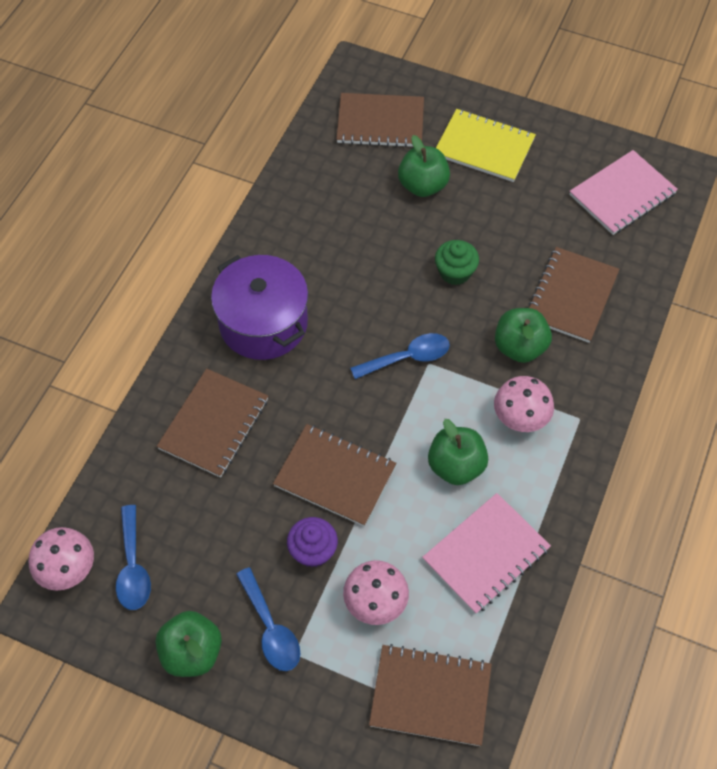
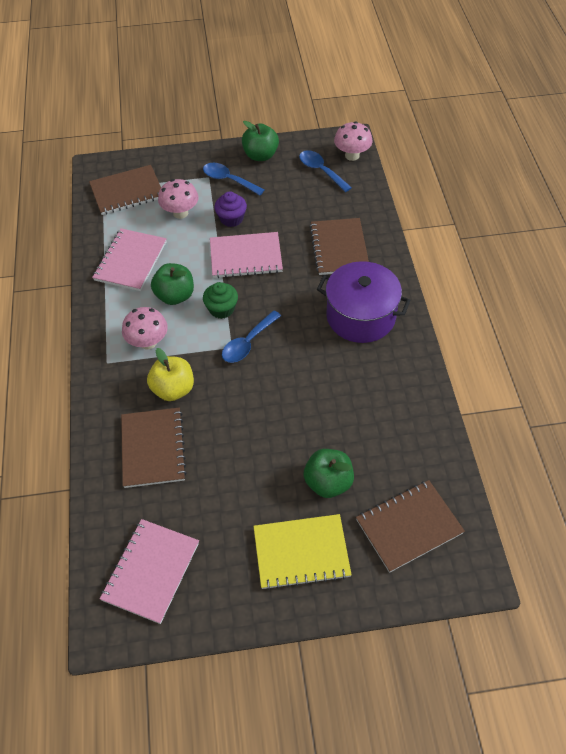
camera: 150 degrees right, 5 degrees down
(335, 476) = (246, 257): brown notebook -> pink notebook
(455, 272) = (254, 421): green cupcake -> green cupcake (221, 309)
(519, 347) = (173, 389): green apple -> yellow apple

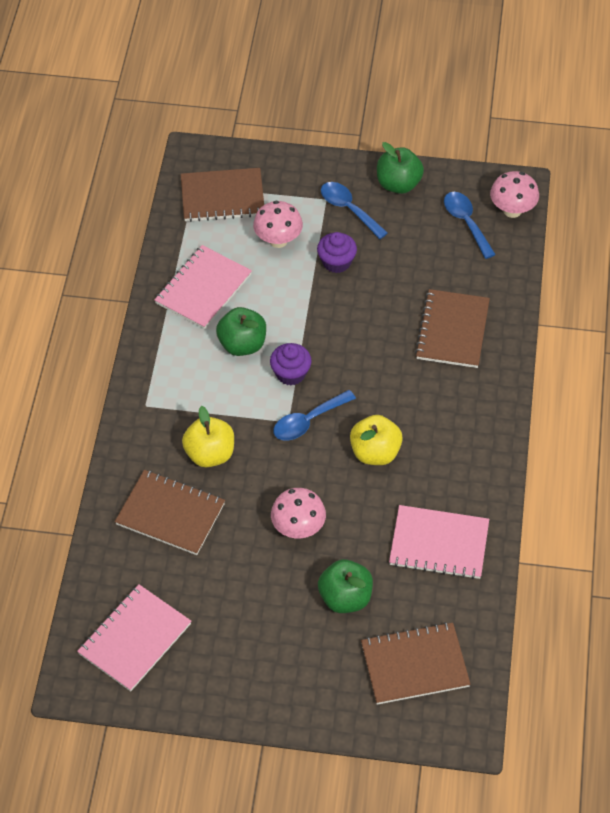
camera: 15 degrees right, 0 degrees up
(148, 342) = (197, 393): pink mushroom -> pink mushroom (298, 528)
(153, 448) = (170, 514): brown notebook -> brown notebook turned 75 degrees counterclockwise
(221, 309) = (291, 373): green cupcake -> purple cupcake
(246, 257) = (338, 315): pink notebook -> pink notebook (439, 544)
(301, 552) = (293, 661): yellow notebook -> none
(311, 354) = (375, 452): none -> yellow apple
(361, 316) = (447, 421): purple pot -> none

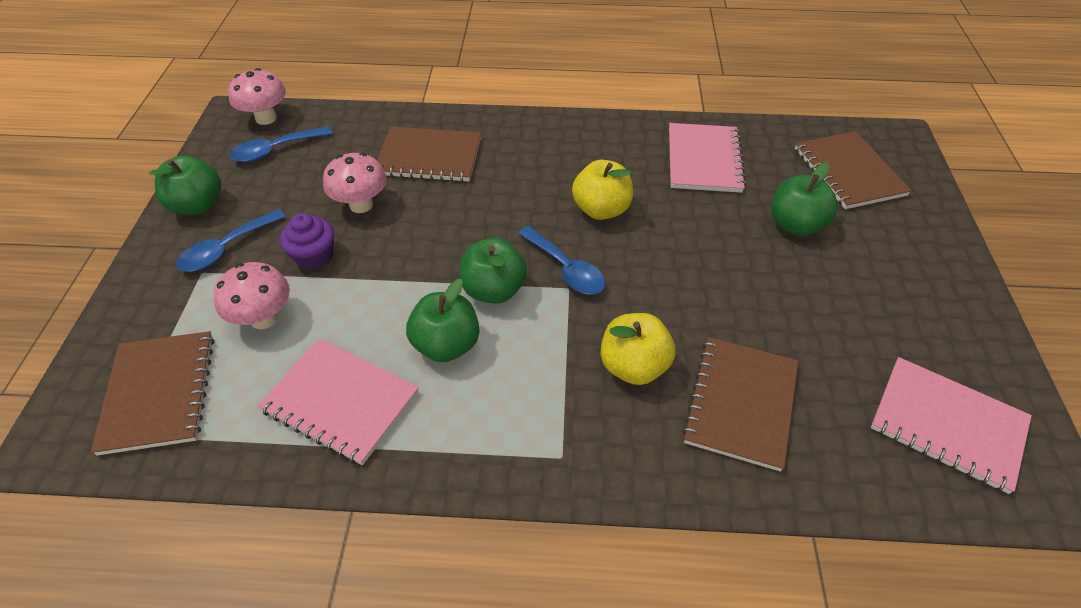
camera: 95 degrees left, 5 degrees down
(291, 373) = (494, 290): purple cupcake -> green apple
(298, 528) = (720, 268): pink mushroom -> pink mushroom (361, 205)

